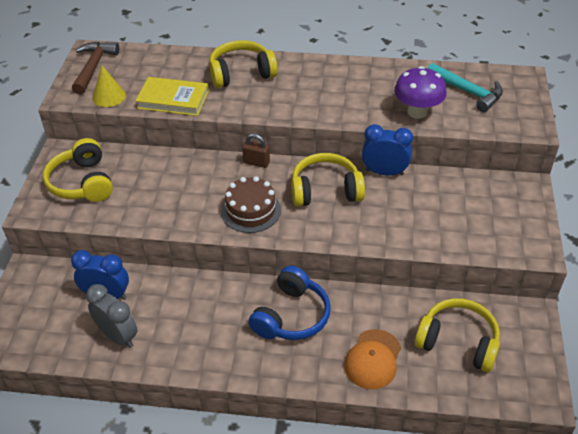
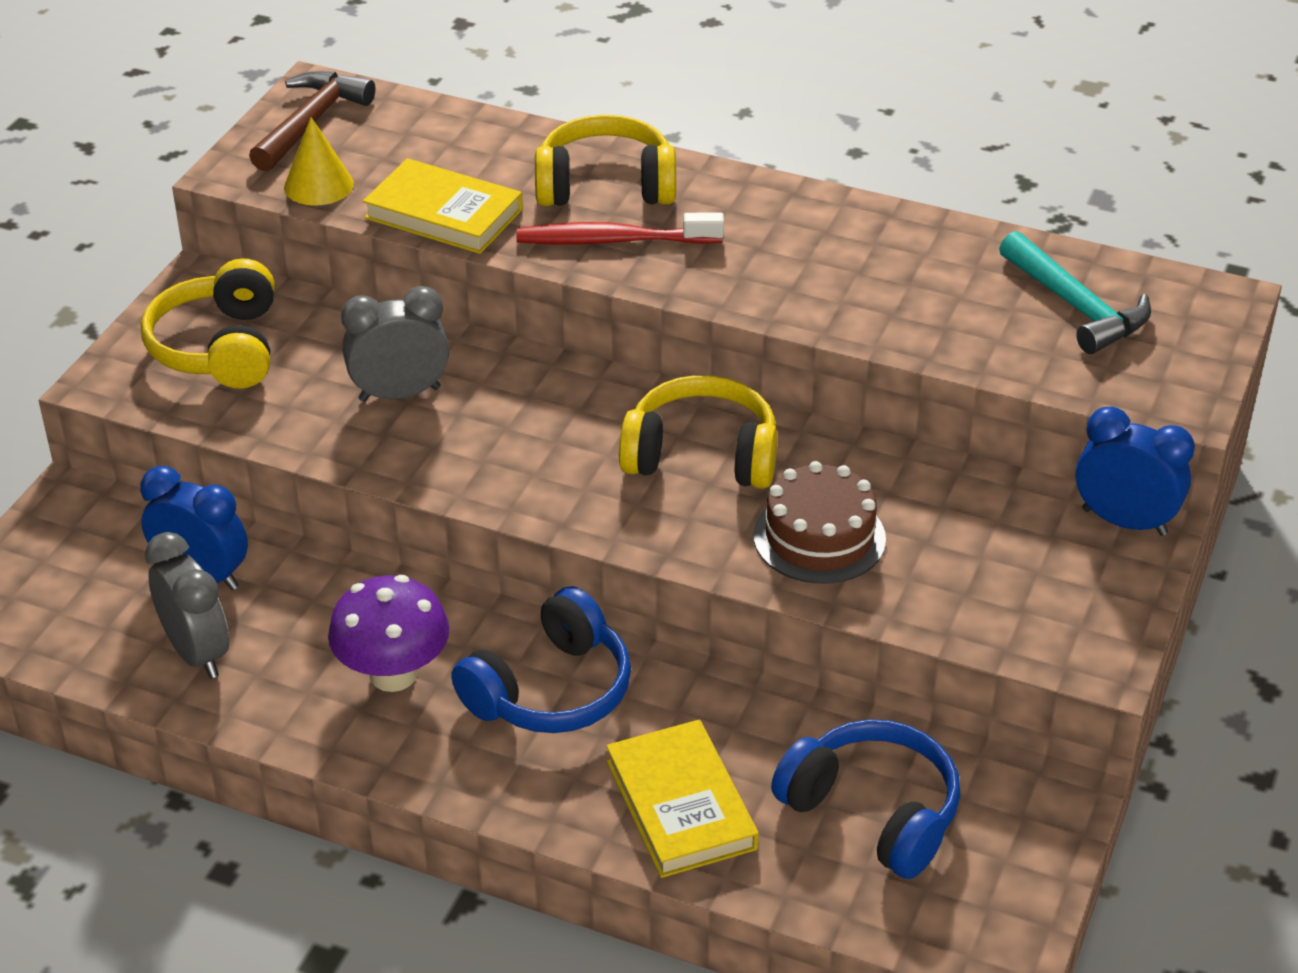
camera: 15 degrees right, 5 degrees down
(177, 188) = (400, 394): none -> grey clock
(251, 210) = (531, 464): brown cake -> brown cake (819, 537)
(255, 98) = (613, 240): none -> red toothbrush
(256, 163) = (582, 375): brown padlock -> none
(373, 359) = (681, 805): orange cap -> yellow book
(384, 172) = (843, 444): blue clock -> blue clock (1124, 522)
(417, 112) = (943, 328): purple mushroom -> purple mushroom (393, 674)
(457, 342) = (872, 813): yellow headphones -> blue headphones

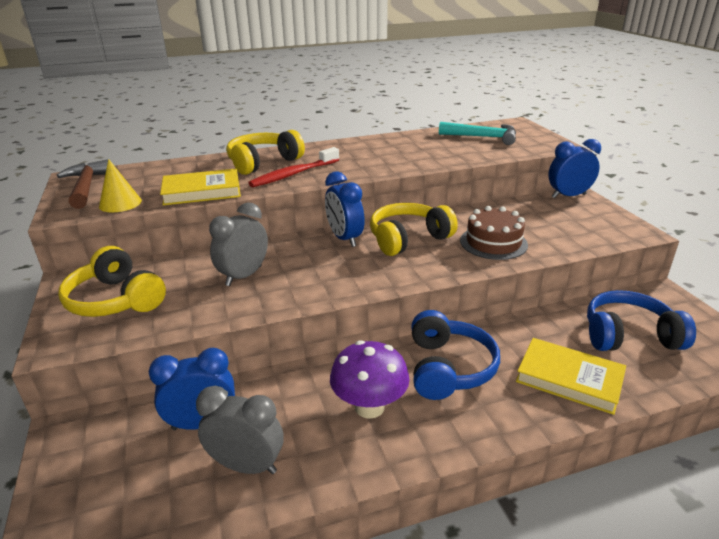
camera: 40 degrees left, 10 degrees down
(611, 402) = (345, 238): none -> blue clock

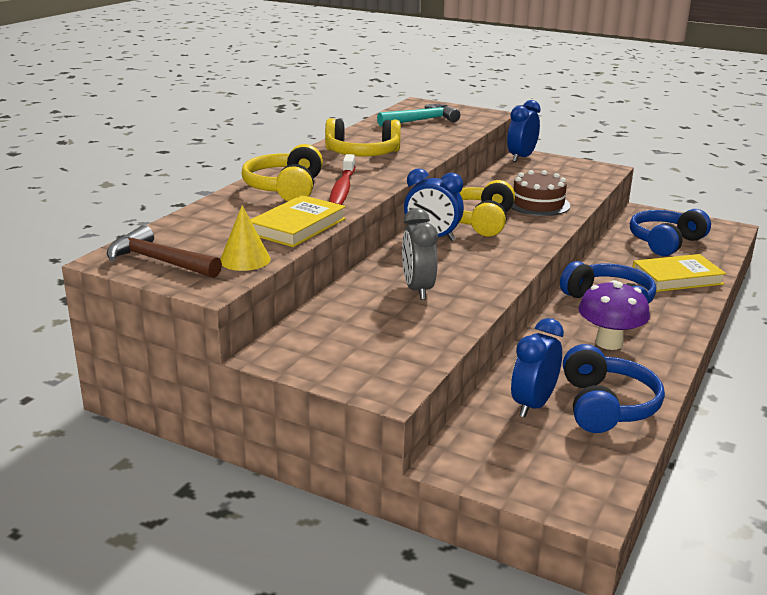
camera: 45 degrees left, 5 degrees down
(116, 300) = (355, 347): yellow headphones -> yellow headphones (362, 154)
(246, 466) = (605, 406): grey clock -> blue headphones

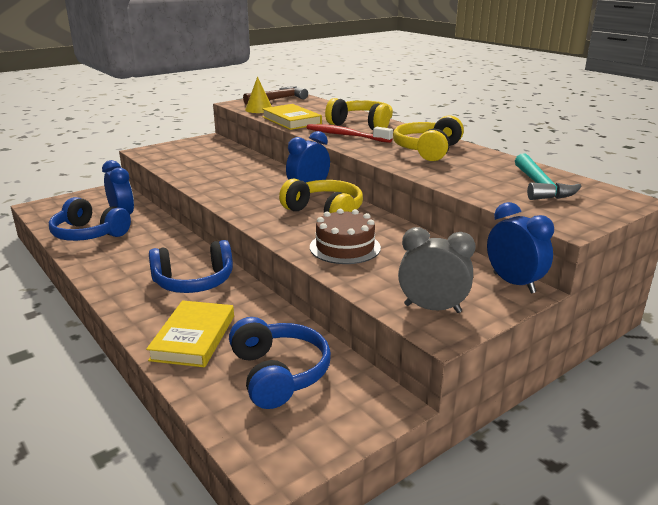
camera: 115 degrees right, 0 degrees up
(418, 289) = (232, 173): grey clock -> grey clock (432, 308)
(609, 343) = (143, 259): purple mushroom -> none

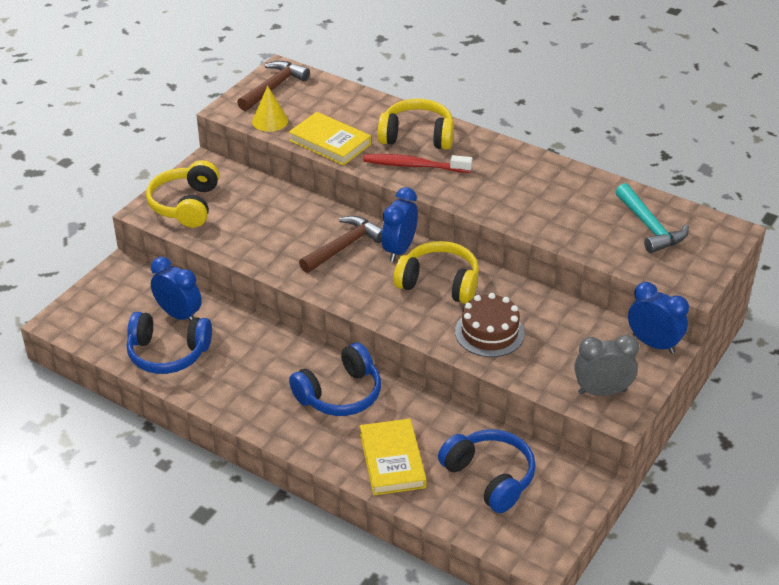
camera: 20 degrees left, 15 degrees up
(265, 184) = (344, 246): none -> brown hammer
(428, 150) = (517, 180): yellow headphones -> yellow headphones (186, 205)

